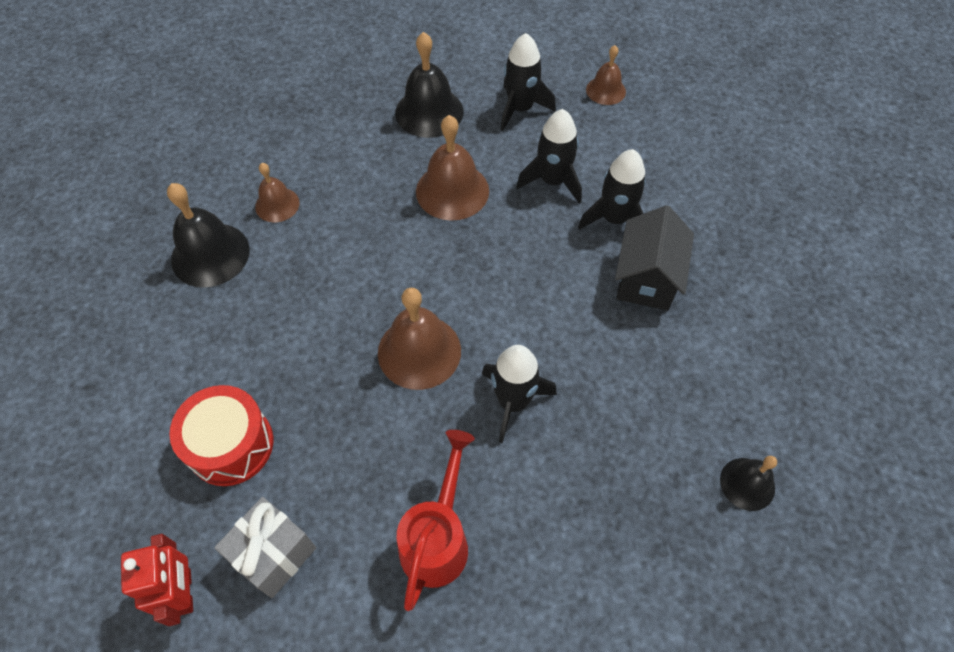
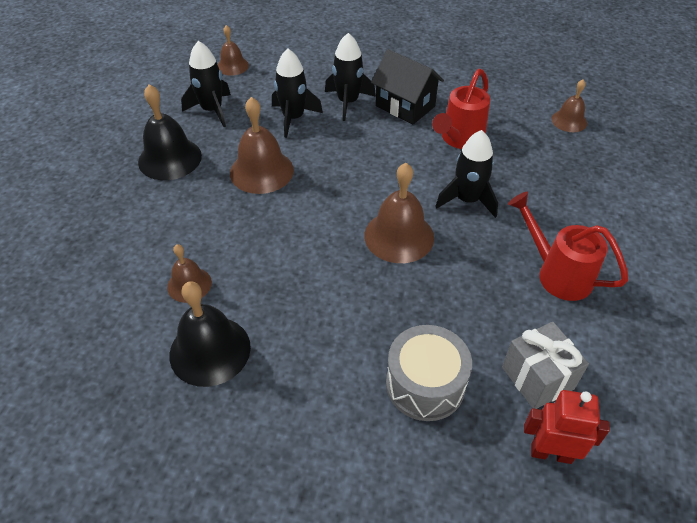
camera: 65 degrees left, 10 degrees down
(231, 445) = (425, 384): red drum -> grey drum
(620, 358) = (459, 139): none -> red watering can
(747, 484) = (569, 121): black bell -> brown bell

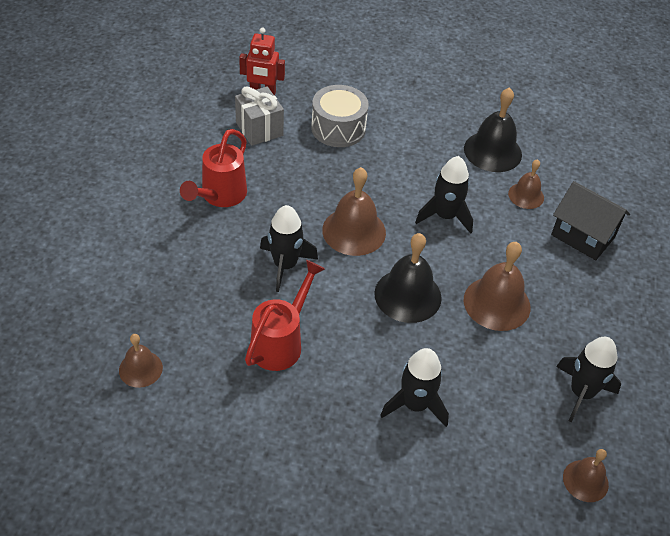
camera: 175 degrees right, 0 degrees up
(170, 158) = (599, 321): black bell -> black bell (408, 295)
(293, 118) = (479, 378): black rocket -> black rocket (445, 216)
(405, 106) = (342, 397): black house -> black house (583, 236)
(557, 273) = (220, 196): red watering can -> red watering can turned 75 degrees clockwise

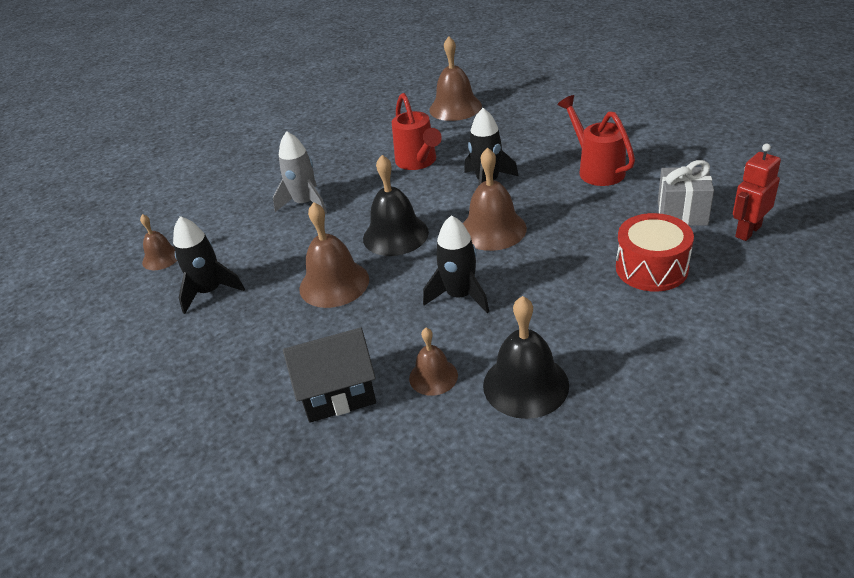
camera: 135 degrees right, 10 degrees down
(140, 369) = (455, 107): brown bell -> brown bell, size x1.69
(338, 128) = (651, 268): grey drum -> red drum
(415, 405) = (305, 203): black rocket -> grey rocket

